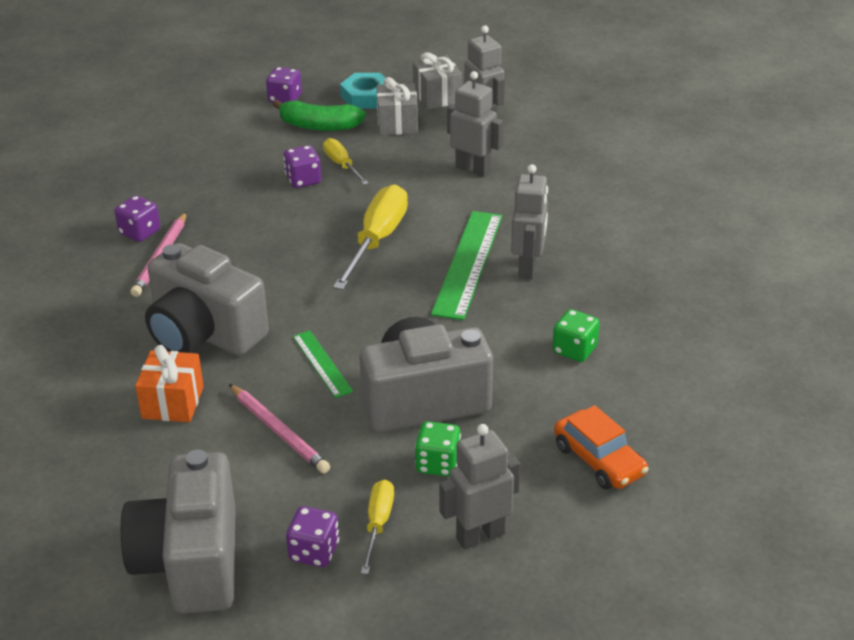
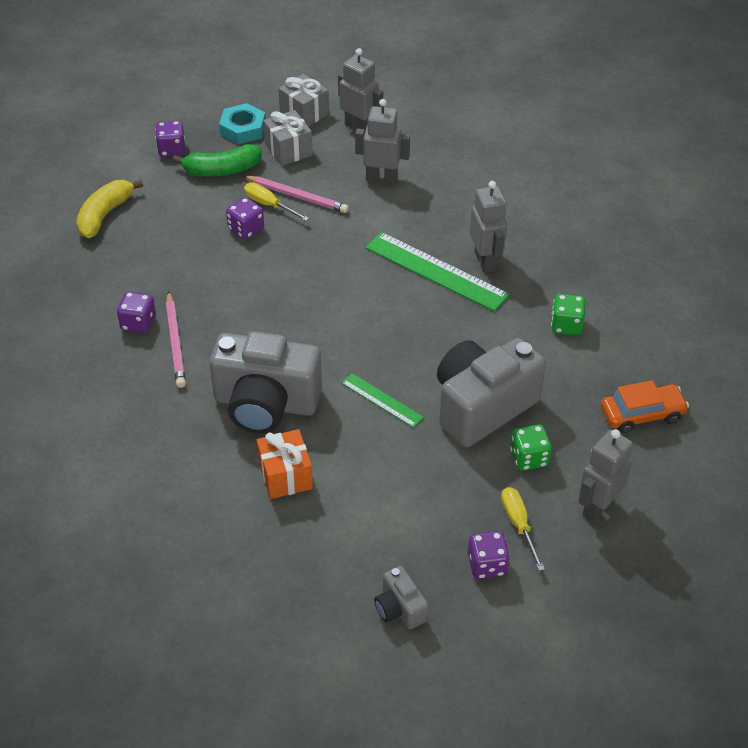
camera: 25 degrees left, 10 degrees up
(181, 137) = (105, 215): none -> yellow banana
(191, 562) = (399, 608): grey camera -> grey camera, size x0.46
(278, 431) = (389, 472): pink pencil -> pink pencil (297, 196)
(377, 240) = (348, 271): yellow screwdriver -> none
(467, 263) = (435, 271): green ruler -> green ruler turned 45 degrees counterclockwise
(599, 460) = (642, 414): orange car -> orange car turned 45 degrees counterclockwise

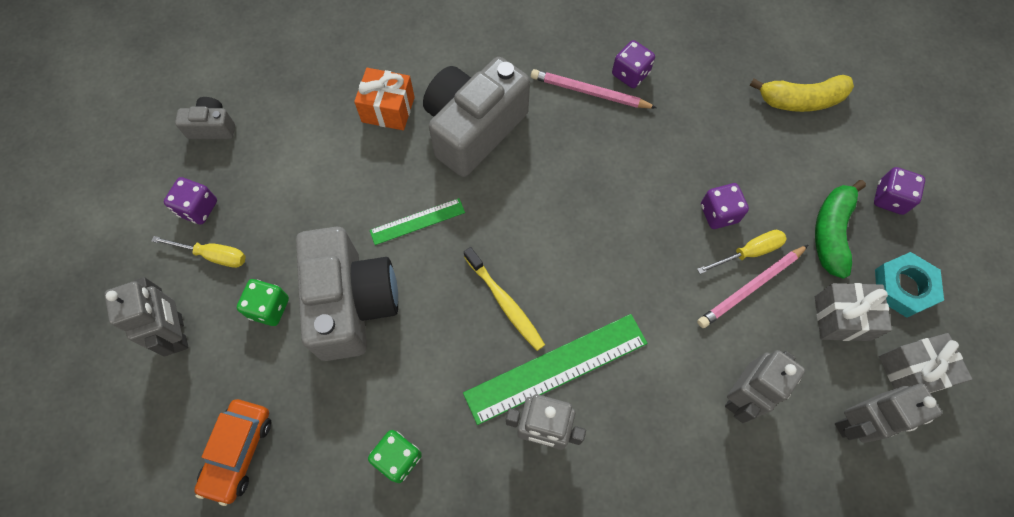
camera: 120 degrees right, 20 degrees up
(105, 215) = (801, 100): yellow banana -> yellow banana turned 120 degrees clockwise
(409, 317) = (505, 302): none -> yellow toothbrush

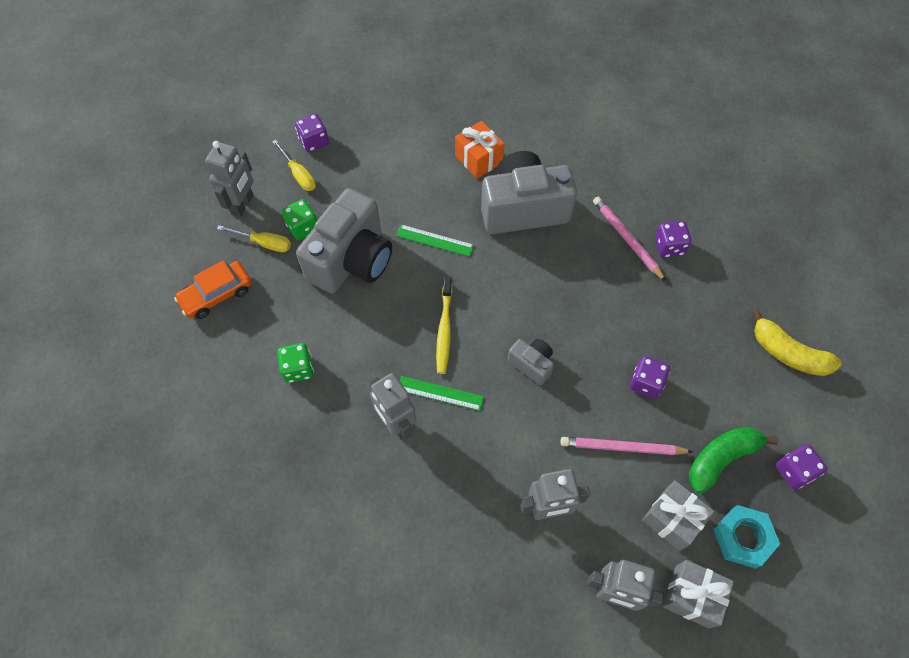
camera: 40 degrees right, 5 degrees down
(212, 127) = (363, 99): grey camera -> grey camera (531, 364)
(556, 367) = (440, 393): green ruler -> green ruler, size x0.55
(748, 252) = (643, 424): yellow screwdriver -> yellow screwdriver (264, 243)

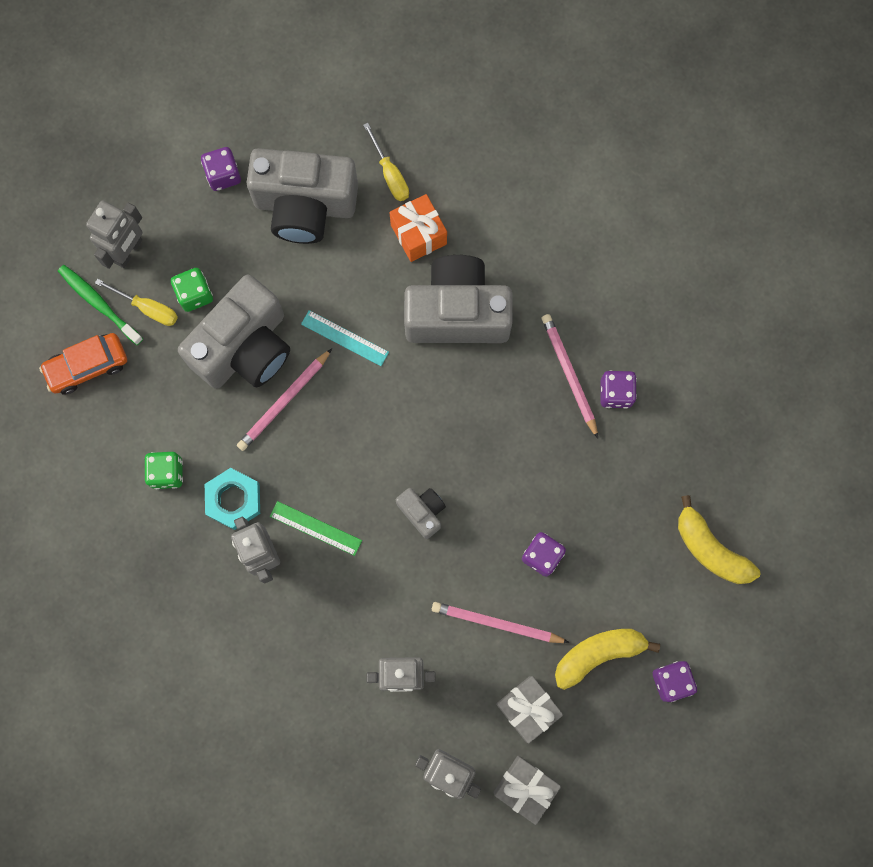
camera: 10 degrees right, 15 degrees up
(222, 246) = (99, 304): none -> green toothbrush
(299, 174) = (199, 220): yellow screwdriver -> yellow screwdriver (390, 174)
(383, 153) = (305, 206): none -> grey camera
(393, 295) = (284, 401): none -> pink pencil
(434, 240) = (344, 338): green ruler -> turquoise ruler
(444, 329) = (334, 453): yellow toothbrush -> none
(721, 458) = (598, 654): green banana -> yellow banana
(743, 538) = (595, 740): turquoise nut -> turquoise nut (233, 500)

